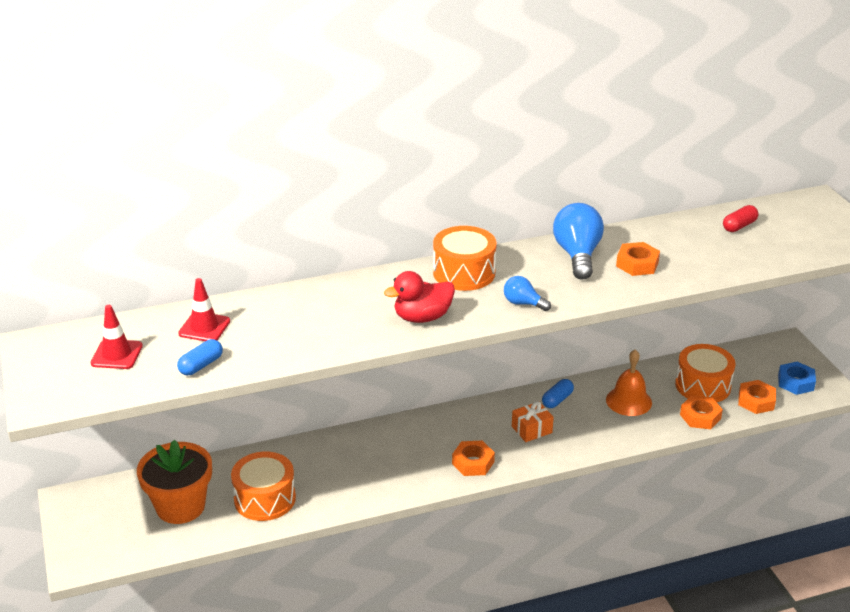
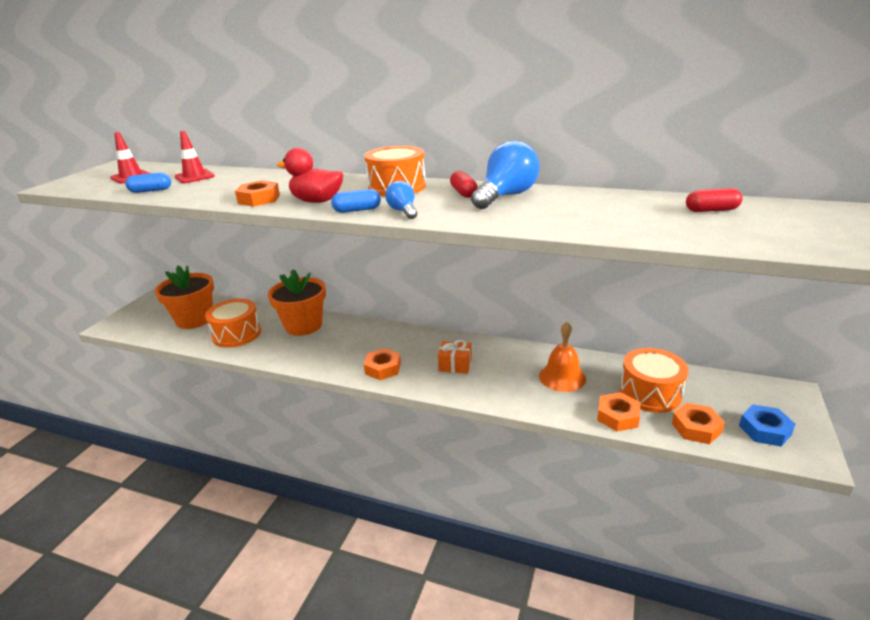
camera: 40 degrees right, 5 degrees down
(326, 456) = (303, 325): none -> orange flower pot
(536, 262) = (463, 193): none -> red capsule
(557, 400) = (502, 353): blue capsule -> blue capsule (357, 210)
(637, 264) = (551, 211): orange nut -> orange nut (259, 199)

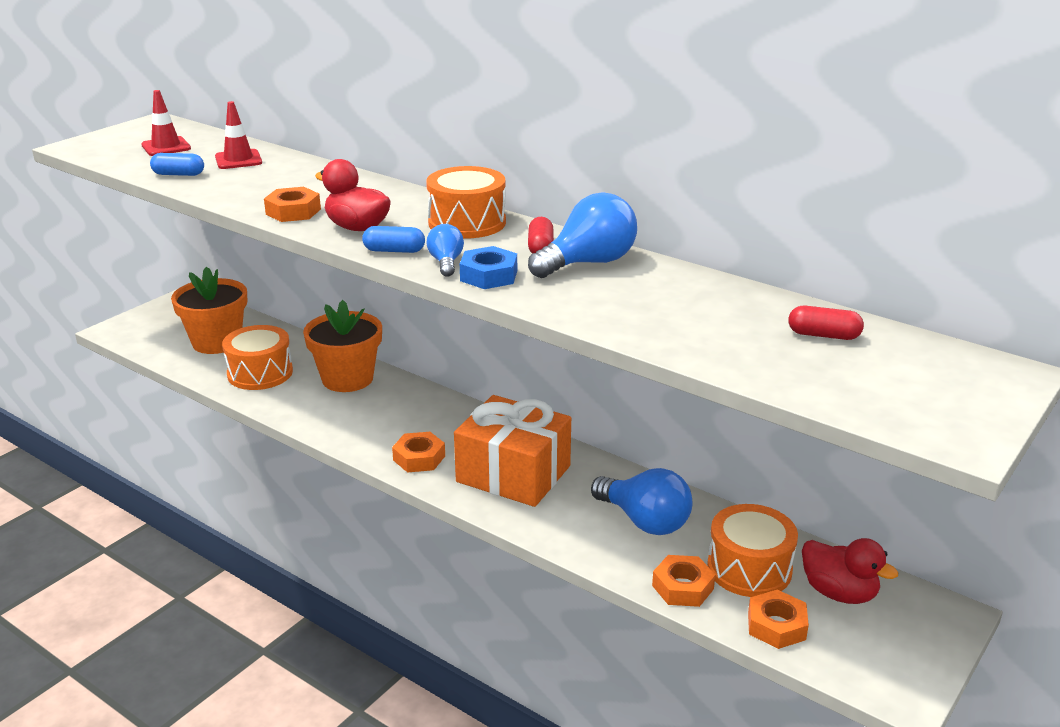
camera: 15 degrees right, 0 degrees up
(455, 365) = (513, 474): orange gift -> orange gift, size x2.19
(562, 377) = (644, 521): orange bell -> blue light bulb
(716, 395) = (839, 593): none -> red duck
(764, 430) = (868, 650): blue nut -> blue nut (489, 275)

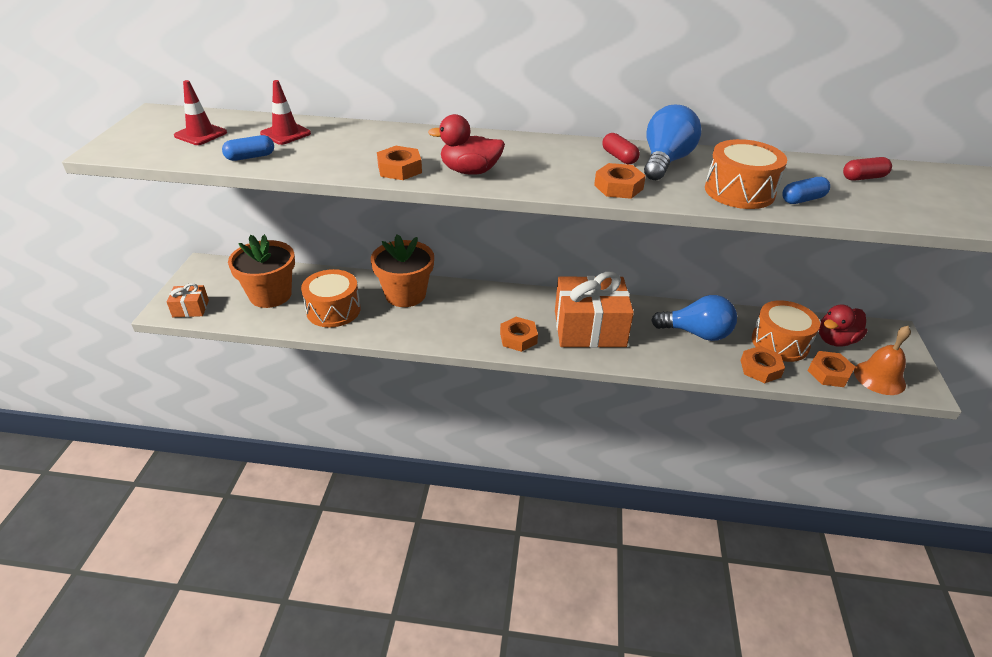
camera: 30 degrees left, 10 degrees up
(135, 334) = (190, 309): none -> orange gift
(394, 251) = (525, 184): blue capsule -> blue capsule (803, 199)
(446, 263) = (575, 184): blue light bulb -> none
(467, 223) = (542, 149): orange drum -> orange drum (739, 191)
(489, 275) = (618, 187): blue nut -> orange nut
(839, 593) = (835, 340): red duck -> red duck turned 135 degrees clockwise
(848, 657) = (879, 377): none -> orange bell

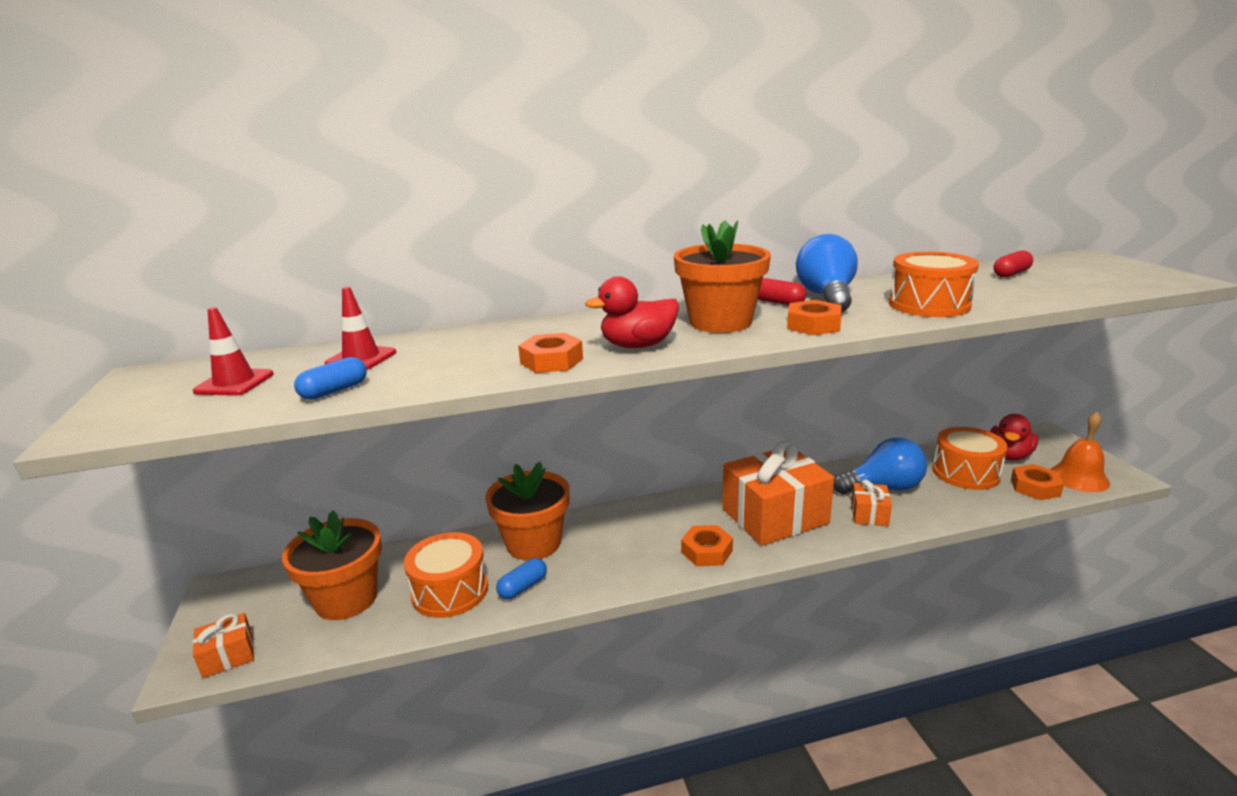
camera: 20 degrees left, 15 degrees down
(552, 165) = (720, 322): none -> orange flower pot
(664, 350) = (869, 514): none -> orange gift
(760, 368) = (973, 503): orange nut -> none
(803, 199) = (991, 299): blue capsule -> blue capsule (523, 587)

